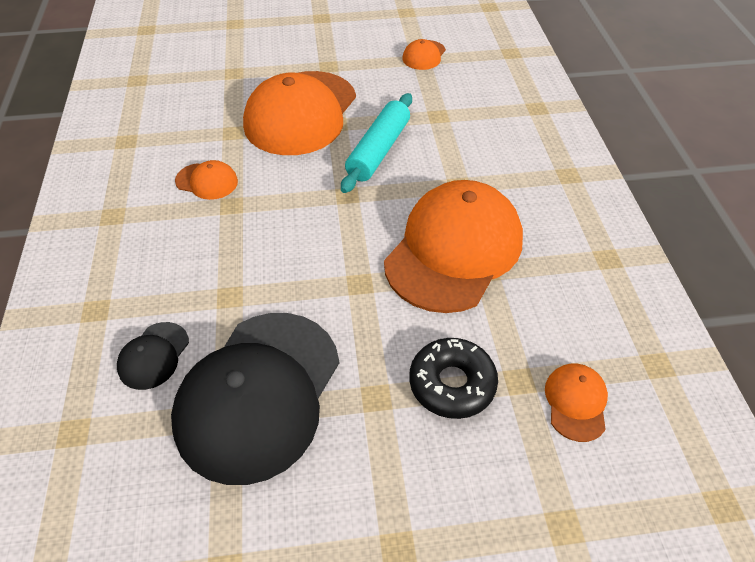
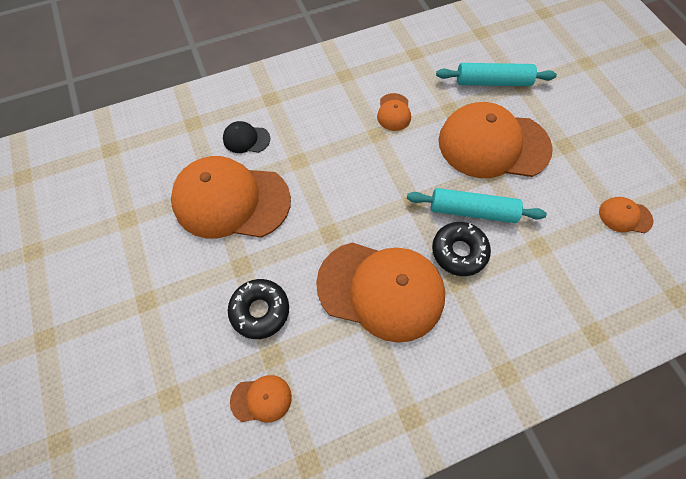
camera: 75 degrees right, 15 degrees up
(216, 91) = (492, 82): none -> turquoise rolling pin
(258, 394) = (231, 200): black cap -> orange cap
(425, 173) = (459, 251): none -> black donut

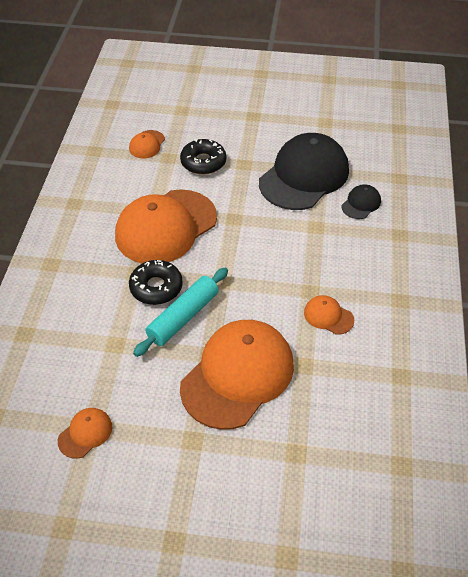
camera: 120 degrees right, 15 degrees down
(231, 200) = (304, 176): orange cap -> black cap
(492, 82) = (316, 427): turquoise rolling pin -> none

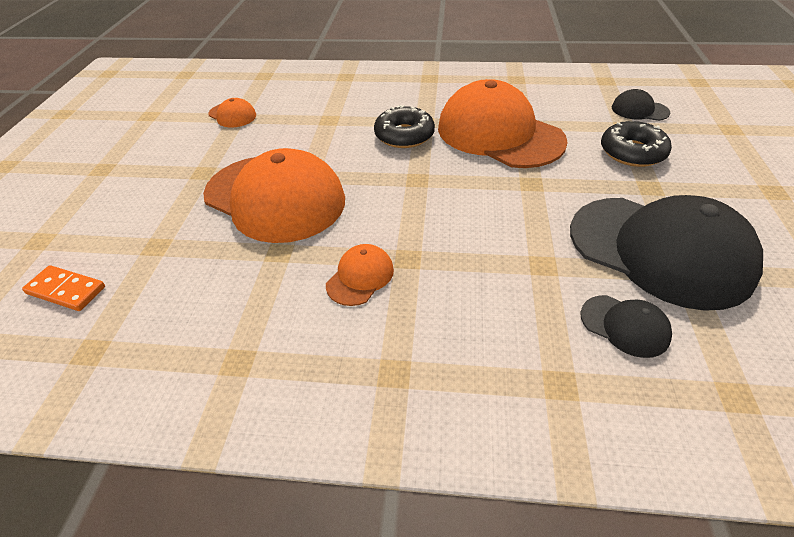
camera: 90 degrees right, 5 degrees down
(147, 144) = (639, 110): orange cap -> black cap
(183, 317) = (362, 155): turquoise rolling pin -> none
(347, 505) = (66, 290): none -> orange domino

